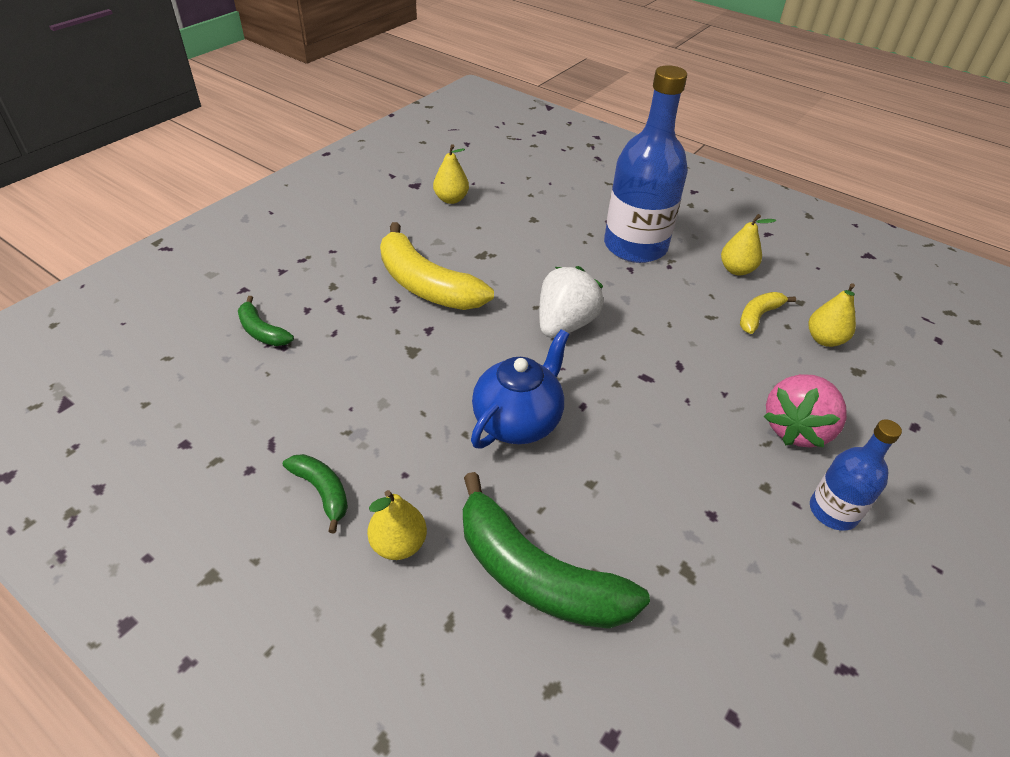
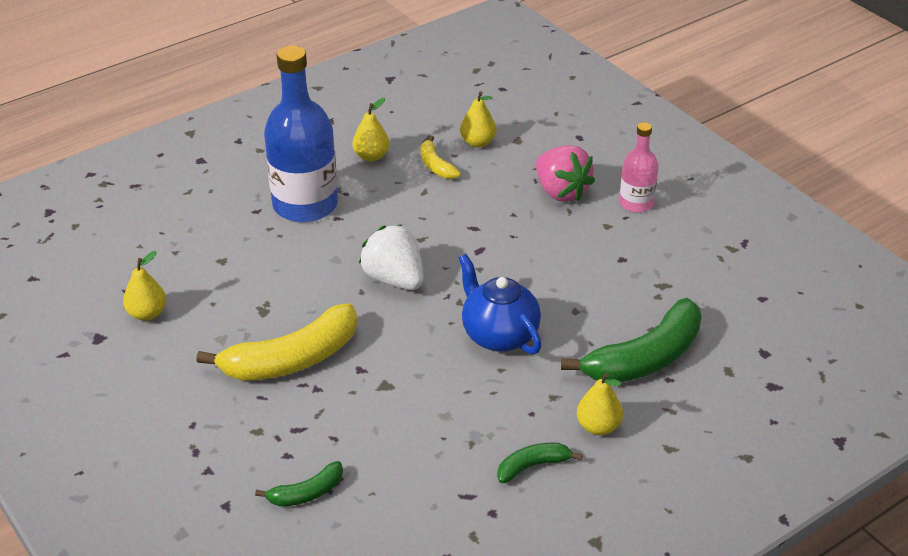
camera: 70 degrees left, 5 degrees down
(833, 511) = (636, 203): blue bottle -> pink bottle

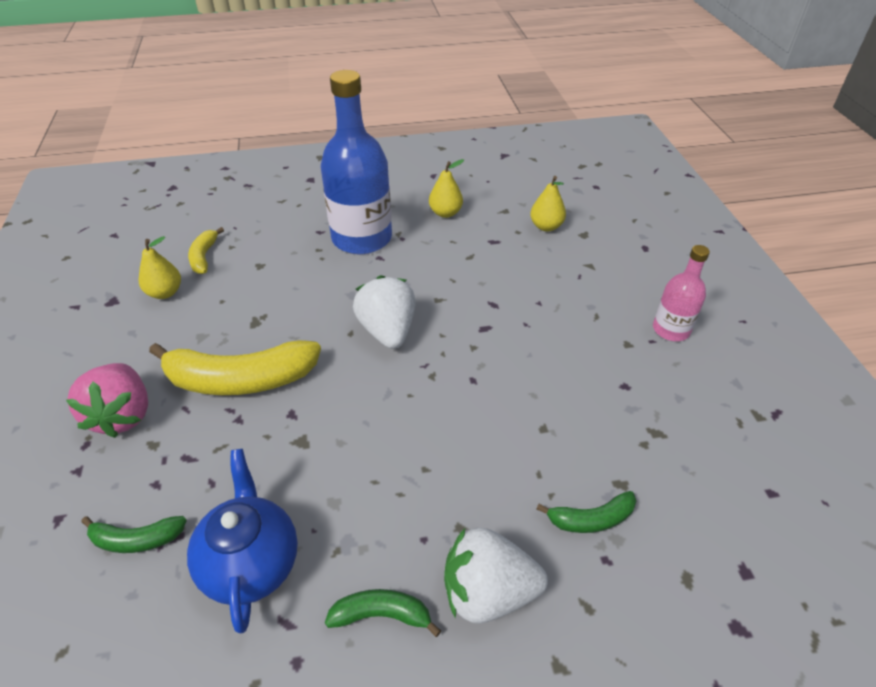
camera: 25 degrees right, 5 degrees up
(436, 166) = (495, 236): yellow banana -> yellow banana (204, 257)
(499, 335) = (447, 427): blue teapot -> blue teapot (251, 563)
(561, 192) = (598, 295): pink strawberry -> pink strawberry (123, 415)
(598, 426) = (488, 592): yellow pear -> white strawberry
(645, 358) = (591, 519): green banana -> green banana, size x0.50

